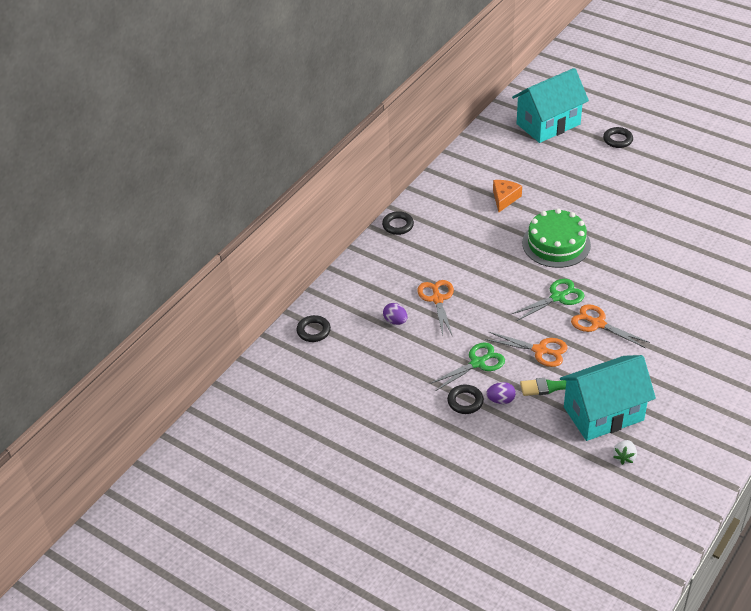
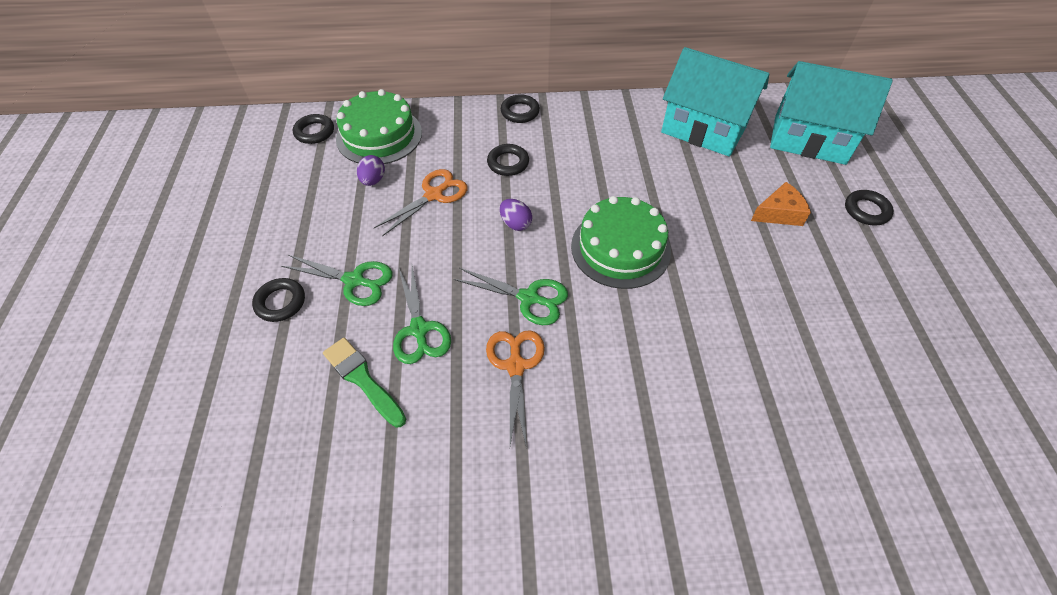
camera: 50 degrees right, 10 degrees up
(352, 301) = (379, 135): none -> green cake
(441, 254) = (508, 163): none -> black ring
(501, 400) = (303, 335): purple egg -> purple egg (515, 224)
(504, 198) = (647, 166): orange cheese -> orange cheese (779, 213)
(540, 350) = (419, 329): orange scissors -> green scissors
(603, 414) = (344, 466): turquoise house -> turquoise house (703, 129)
(624, 457) = (268, 543): white strawberry -> none

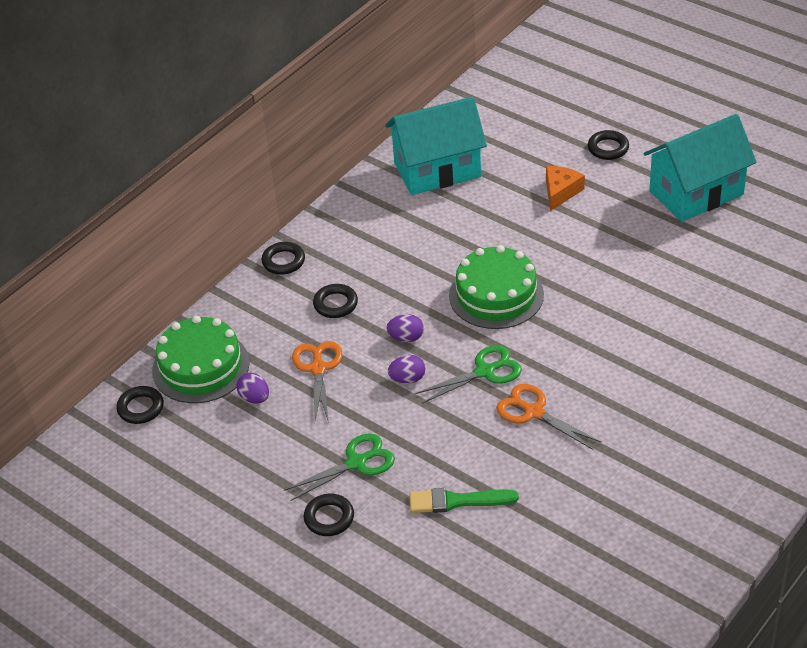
camera: 45 degrees left, 10 degrees down
(419, 329) = (446, 448): green scissors -> none
(473, 253) = (407, 379): none -> purple egg
(809, 140) = (516, 123): turquoise house -> turquoise house (696, 193)

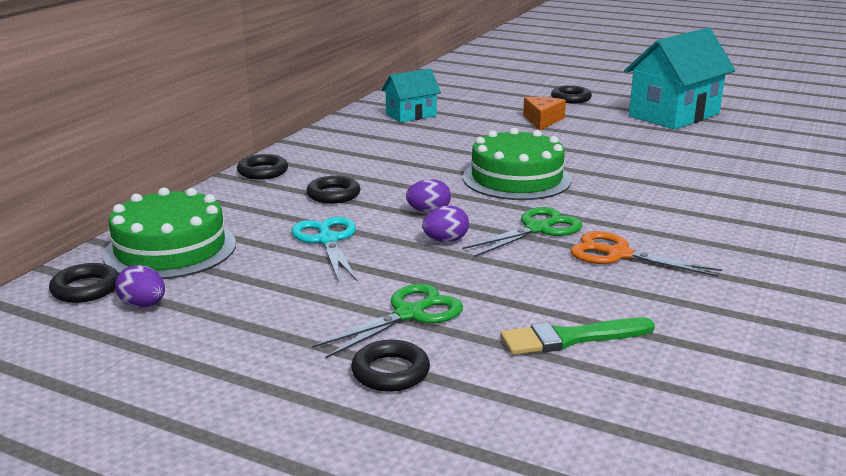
camera: 15 degrees left, 20 degrees down
(254, 398) = (249, 269): purple egg -> purple egg (143, 305)
(318, 368) = (327, 240): orange scissors -> turquoise scissors
(437, 170) = (411, 115): turquoise house -> turquoise house, size x0.55

